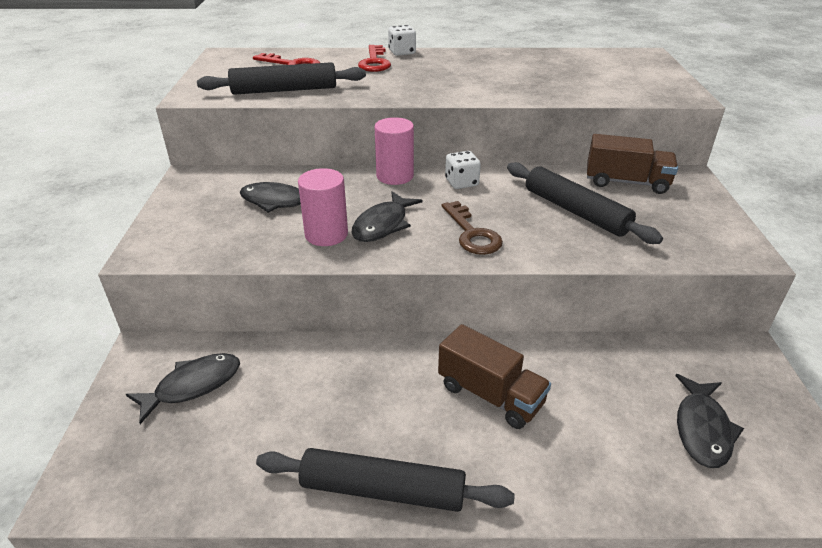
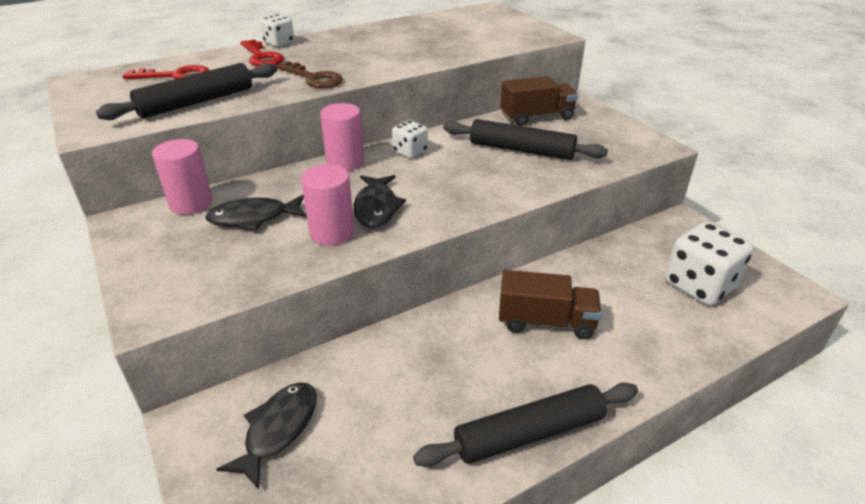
camera: 30 degrees left, 0 degrees up
(246, 176) = (191, 203): none -> pink cylinder
(472, 234) = (459, 191): brown key -> brown key (313, 78)
(702, 429) = (699, 285): black fish -> white dice

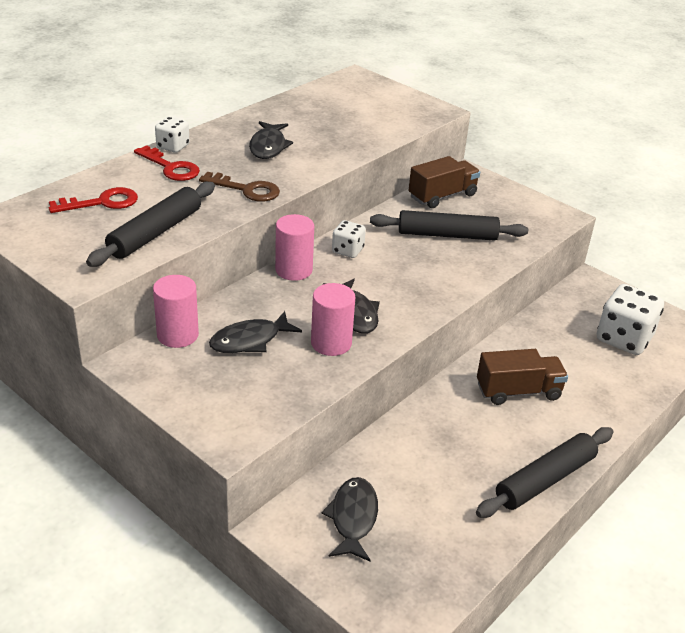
camera: 20 degrees left, 0 degrees up
(364, 49) = (268, 146): none -> black fish

